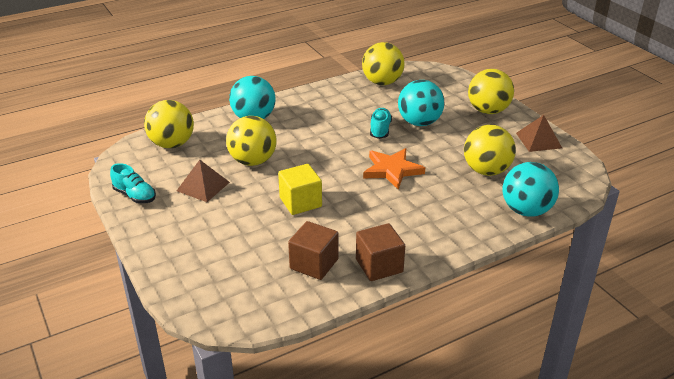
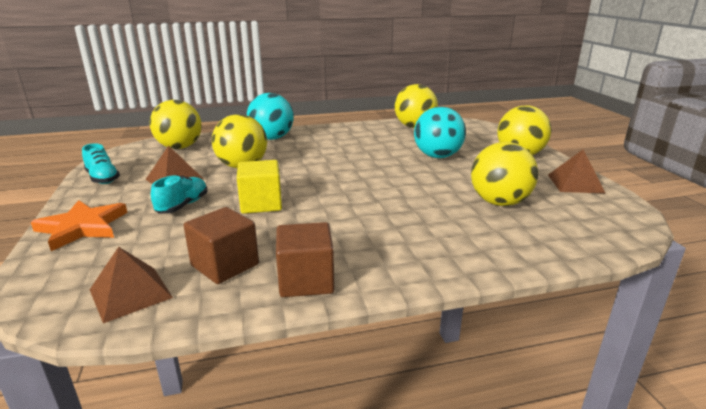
camera: 15 degrees right, 10 degrees down
(265, 298) = (130, 293): none -> brown pyramid
(380, 130) = (391, 158): turquoise shoe -> turquoise shoe (183, 205)
(392, 170) = (384, 189): orange star -> orange star (82, 227)
(526, 210) = (541, 248): turquoise ball -> none

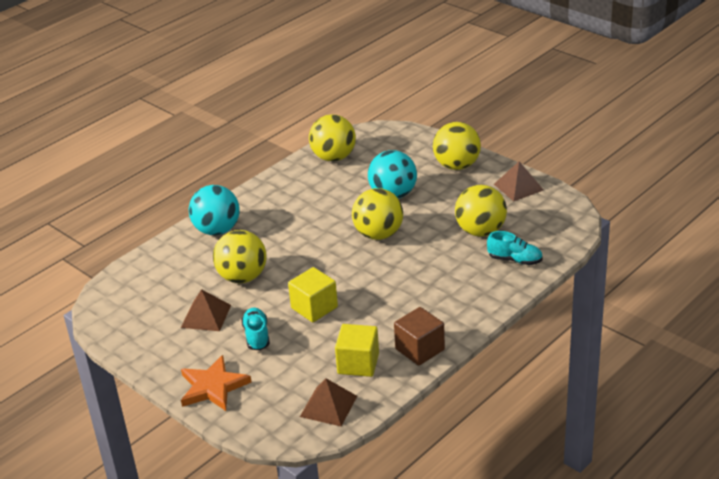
camera: 30 degrees left, 10 degrees up
(103, 178) = (140, 343): turquoise shoe -> turquoise shoe (515, 260)
(180, 147) = (145, 279): yellow ball -> yellow ball (378, 234)
(225, 265) = (358, 363): brown cube -> yellow cube

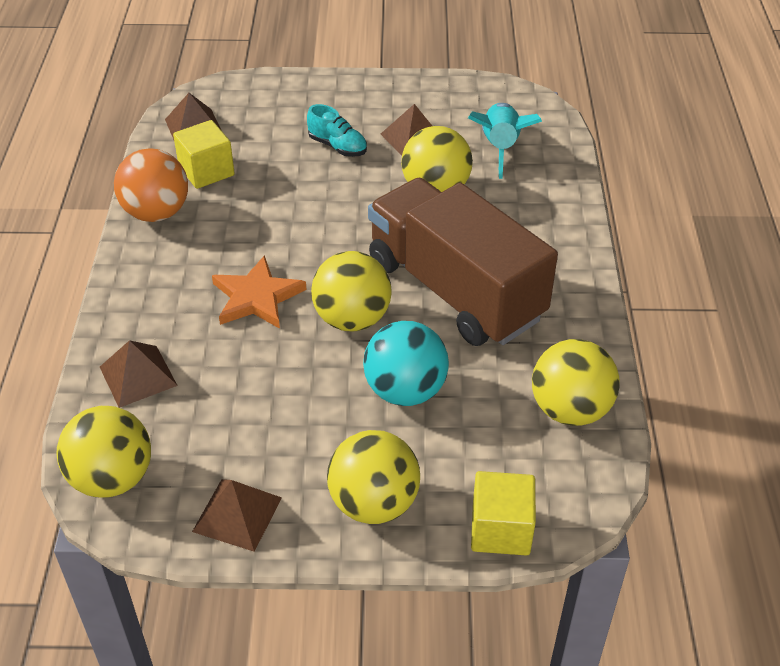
camera: 135 degrees right, 10 degrees up
(169, 282) = (500, 148): none -> turquoise rocket
(213, 387) = (318, 93): orange star -> orange star (256, 297)
(217, 230) = (546, 223): turquoise ball -> none
(311, 222) = (455, 290): none -> brown truck
(314, 308) = (316, 198): yellow cube -> yellow cube (500, 529)
(420, 349) = (156, 213): brown cube -> orange ball
(480, 231) = (223, 397): yellow ball -> yellow ball (112, 478)
(515, 260) = (138, 376): turquoise shoe -> brown pyramid

